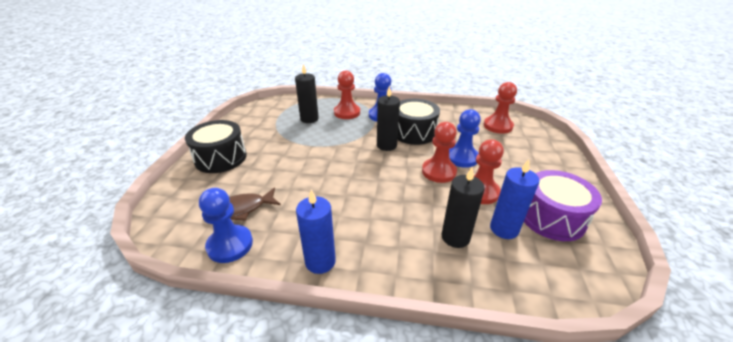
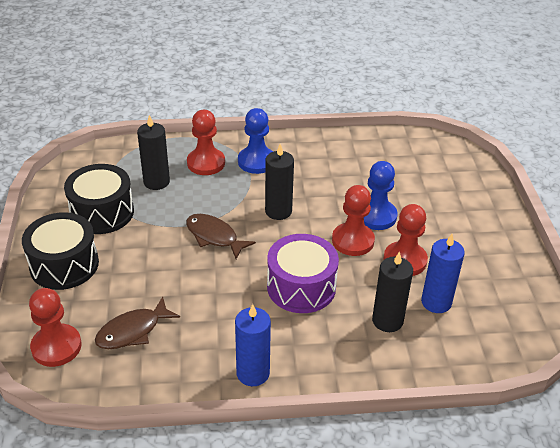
camera: 15 degrees left, 5 degrees up
(230, 245) = (144, 374): blue pawn -> none
(333, 155) = (214, 236): none -> brown fish
(414, 132) = (308, 185): black drum -> black drum (102, 212)
(498, 126) = (413, 159): red pawn -> red pawn (56, 347)
(551, 217) = (484, 280): purple drum -> purple drum (301, 287)

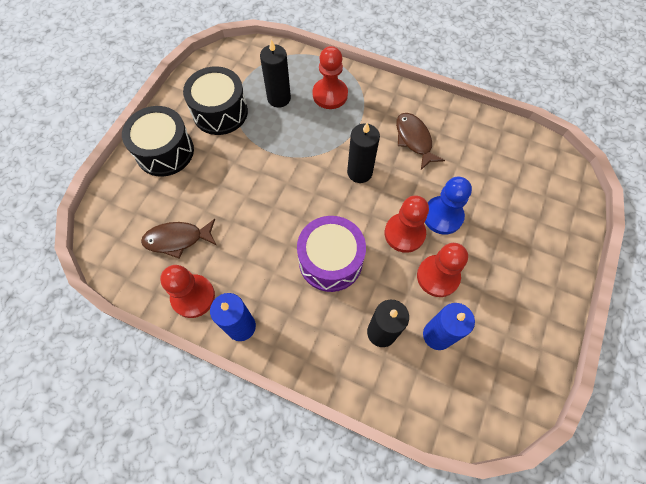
camera: 30 degrees right, 25 degrees up
(56, 347) = (117, 226): red pawn -> red pawn (193, 296)
(214, 236) = (291, 175): brown fish -> brown fish (414, 140)
(256, 161) = (373, 110): blue pawn -> none

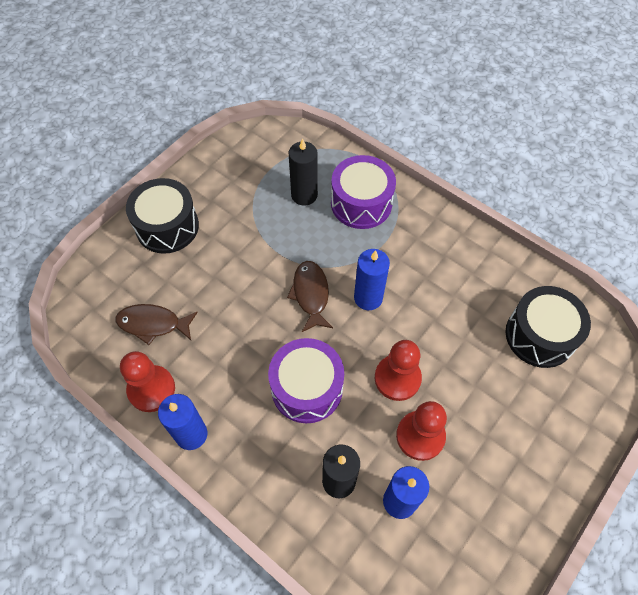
camera: 15 degrees right, 5 degrees down
(220, 112) = (237, 196): black drum -> black drum (540, 335)
(330, 95) = (361, 203): red pawn -> purple drum
(359, 172) = (368, 298): black candle -> blue candle
(414, 140) = (440, 275): brown fish -> brown fish (311, 294)
(442, 216) = (446, 369): blue pawn -> none

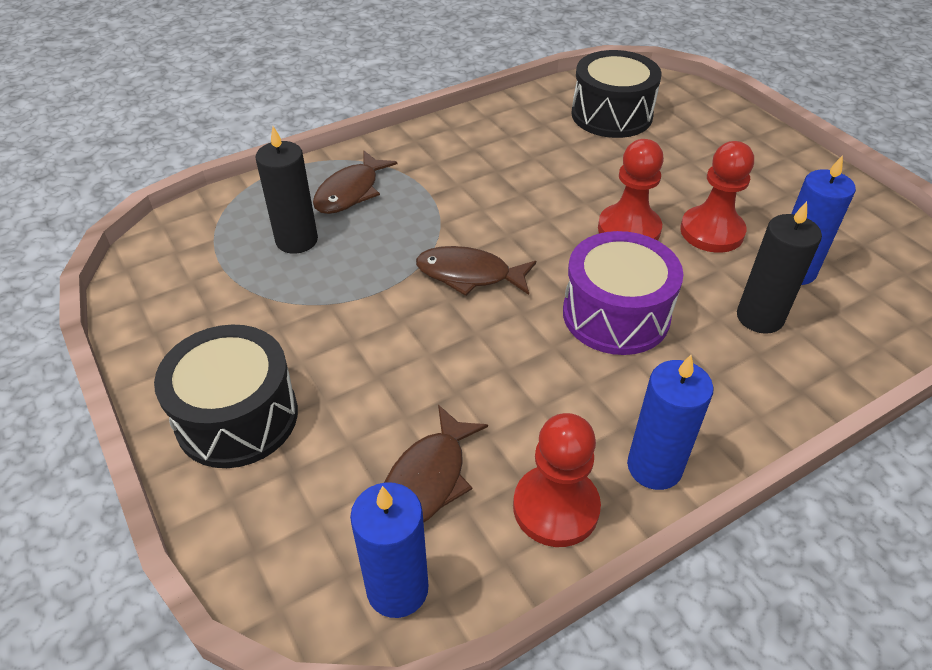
camera: 70 degrees left, 15 degrees down
(361, 203) = (350, 192): purple drum -> brown fish
(368, 298) = (502, 223): blue candle -> blue candle (397, 589)

